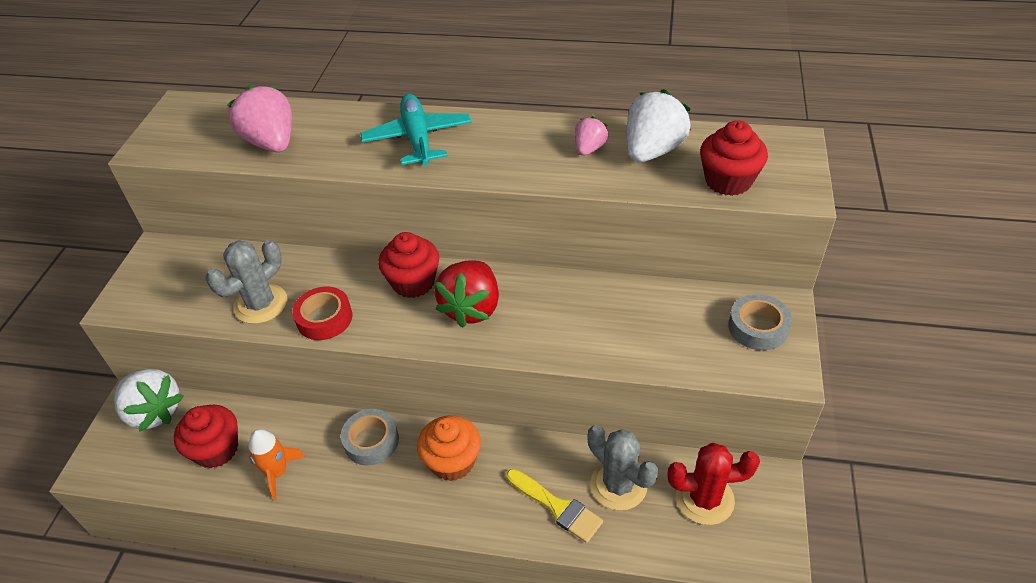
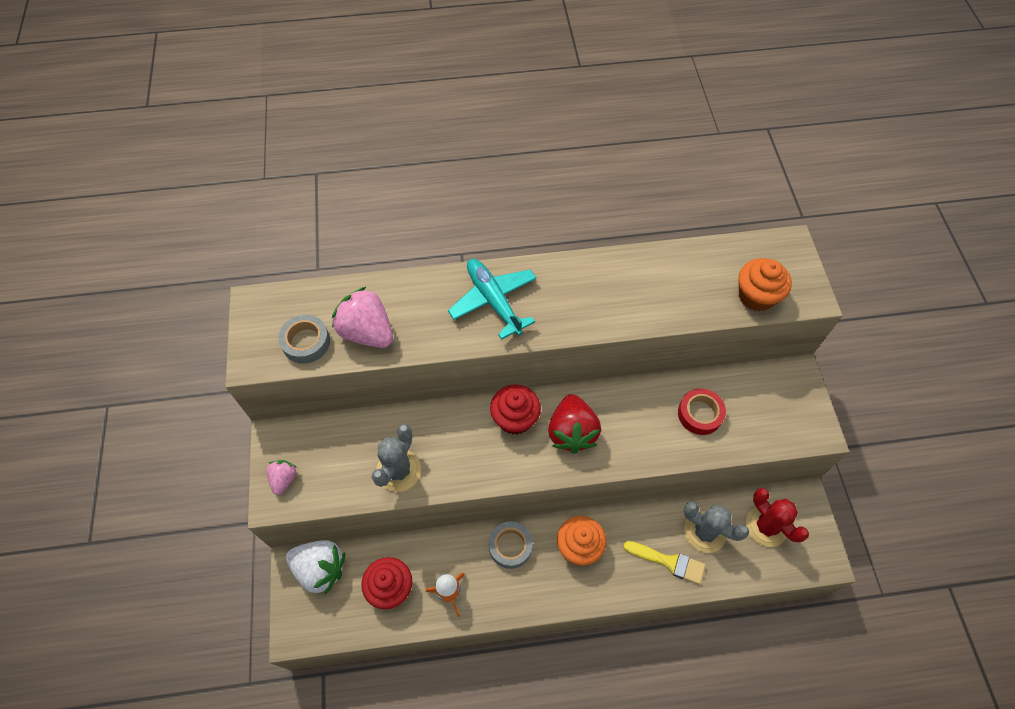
camera: 20 degrees left, 15 degrees up
(324, 318) = (458, 471): red tape -> red tape (700, 414)
(589, 149) = (639, 284): pink strawberry -> pink strawberry (284, 479)
(652, 151) = (689, 276): white strawberry -> none
(705, 499) = (766, 526): red cactus -> red cactus turned 75 degrees clockwise
(728, 181) = (756, 296): red cupcake -> orange cupcake
(758, 327) = (786, 398): grey tape -> grey tape (306, 342)

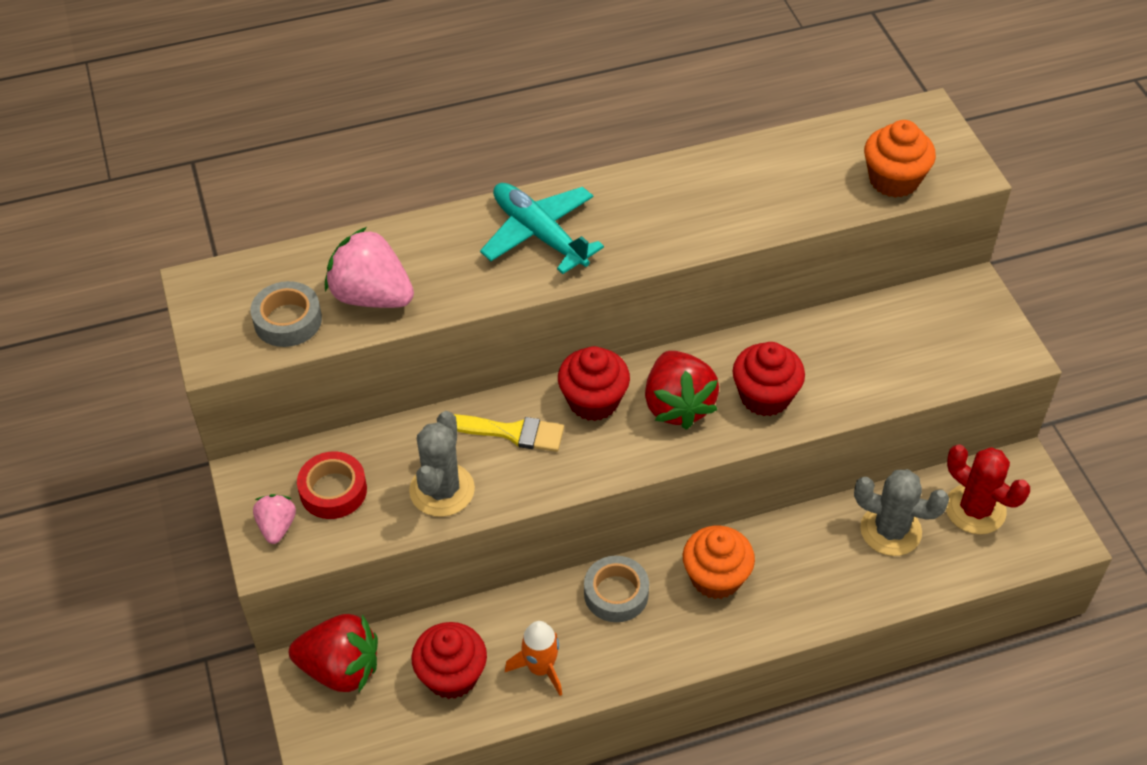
camera: 10 degrees left, 10 degrees down
(320, 569) = (340, 669): white strawberry -> red strawberry
(634, 435) = (765, 396): none -> red cupcake
(669, 562) = (848, 576): yellow brush -> yellow brush (511, 432)
(700, 414) = (850, 357): red tape -> red tape (333, 490)

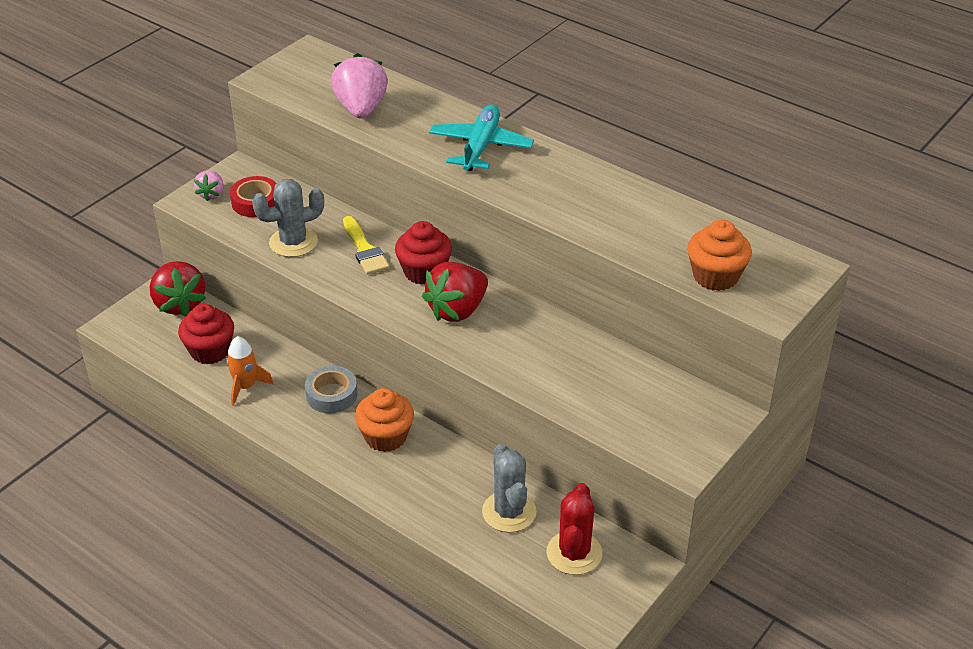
camera: 55 degrees right, 10 degrees down
(277, 526) = (211, 194): pink strawberry -> pink strawberry turned 135 degrees clockwise
(288, 320) = (312, 89): grey tape -> none
(765, 396) = (506, 347): red cupcake -> none

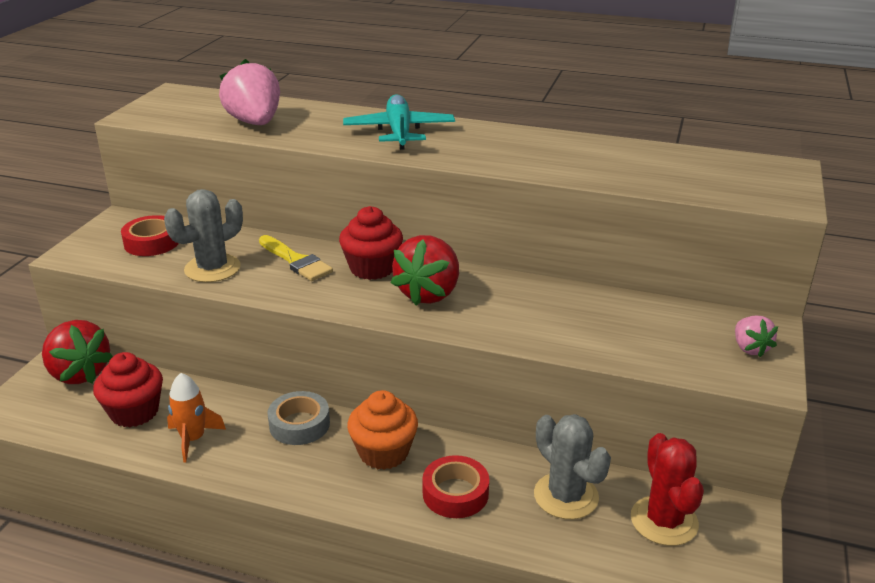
camera: 20 degrees left, 10 degrees down
(211, 194) = (97, 244): pink strawberry -> pink strawberry (750, 348)
(424, 486) = (455, 493): none -> red tape
(715, 276) = (714, 187): orange cupcake -> none

